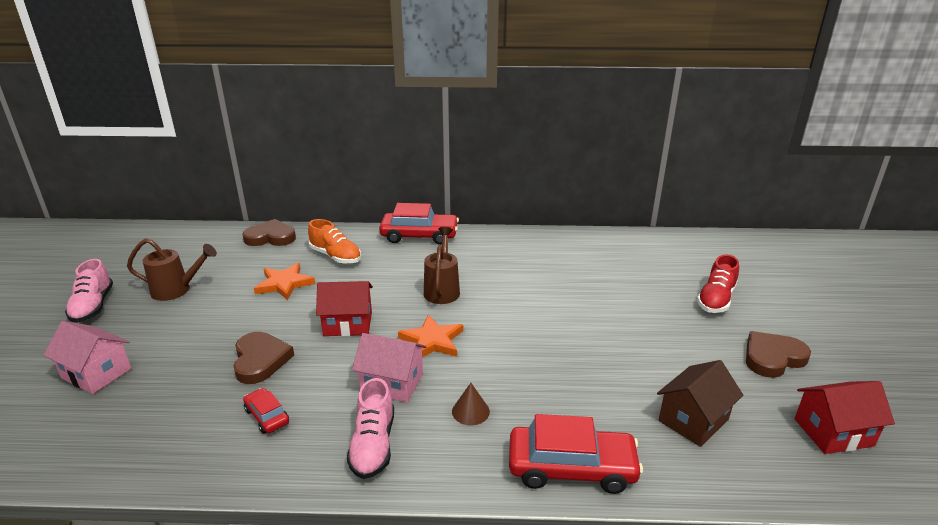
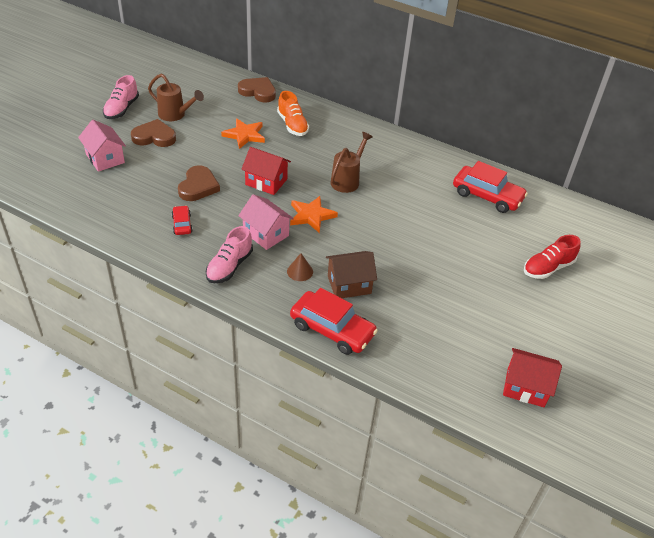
camera: 25 degrees right, 15 degrees up
(419, 236) = (365, 128): red car -> red car (487, 196)
(693, 420) = (437, 338): brown house -> brown house (349, 285)
(772, 357) = (541, 325): brown heart -> brown heart (154, 137)

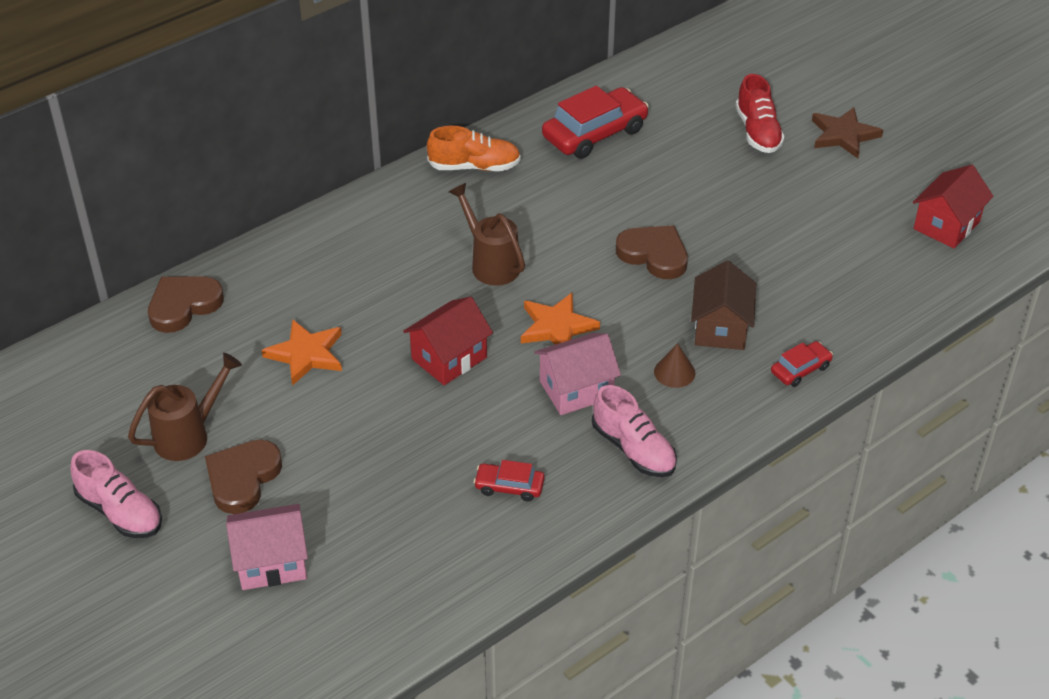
camera: 65 degrees left, 0 degrees up
(198, 186) = (420, 446): brown heart -> brown heart (654, 255)
(292, 125) = (310, 287): orange shoe -> orange shoe (474, 166)
(332, 329) = (800, 369): red car -> red car, size x0.51
(580, 312) = (843, 135): none -> brown star

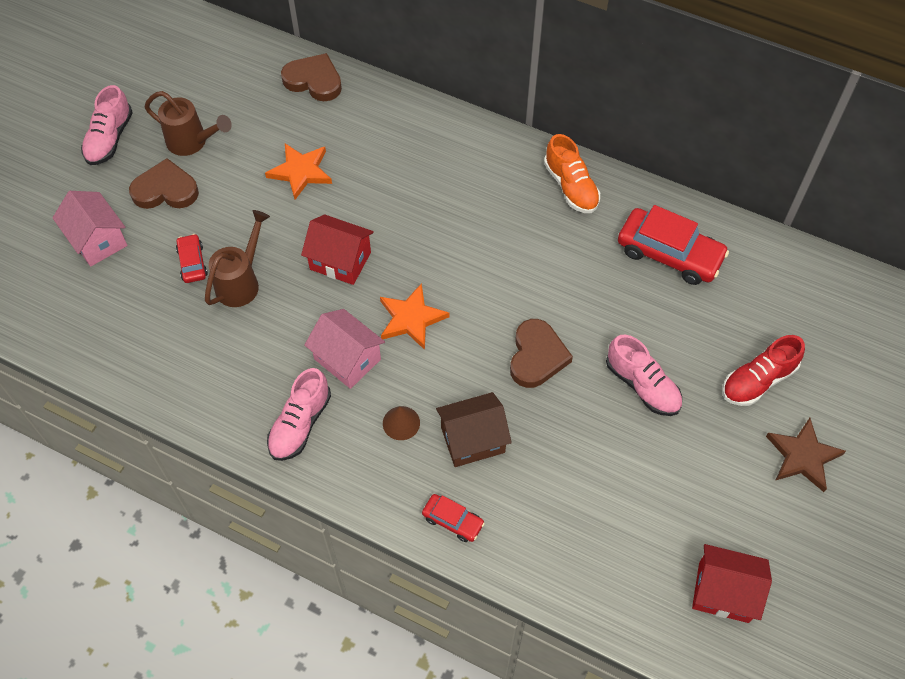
camera: 65 degrees right, 15 degrees up
(491, 263) = (460, 245): brown watering can -> brown watering can (241, 282)
(509, 487) = (225, 354): red car -> red car (192, 263)
(724, 200) = (642, 385): none -> pink shoe

